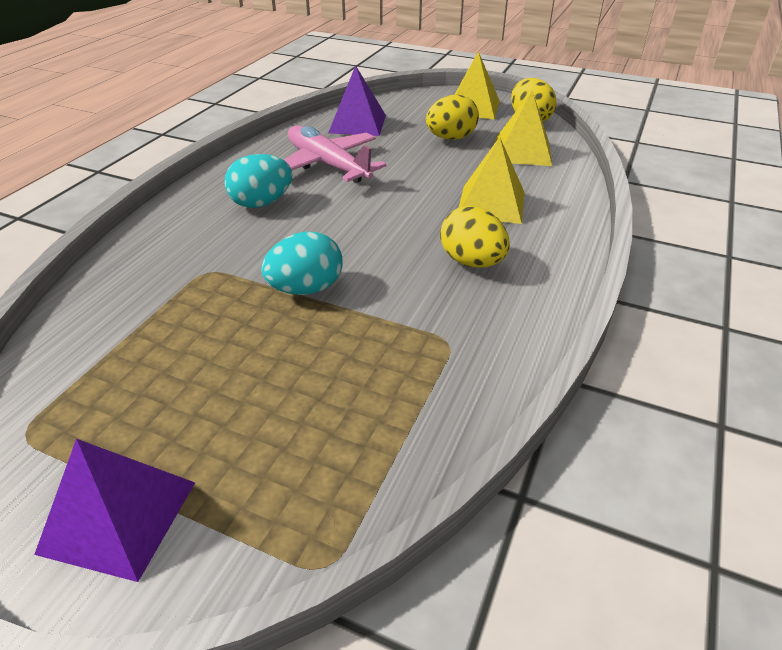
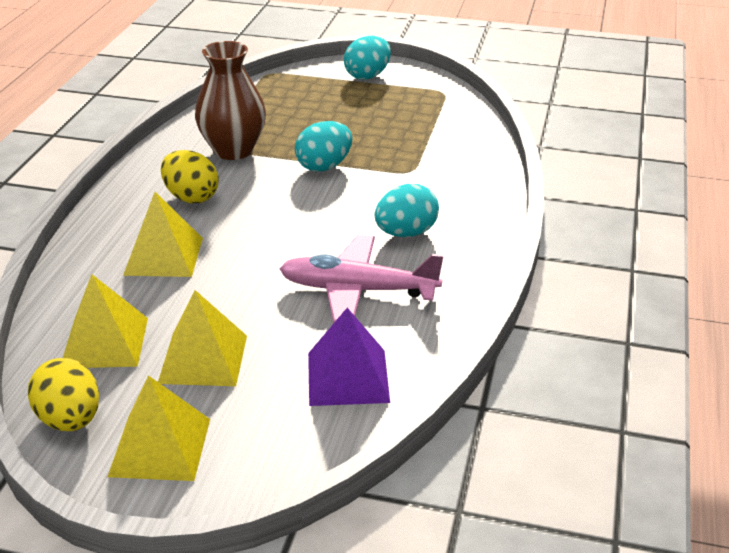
camera: 170 degrees right, 5 degrees down
(119, 516) = (367, 76): purple pyramid -> turquoise egg
(328, 165) = (358, 290): pink plane -> pink plane turned 150 degrees clockwise
(420, 330) = (233, 150): none -> brown vase
(451, 138) = (203, 359): yellow egg -> yellow pyramid

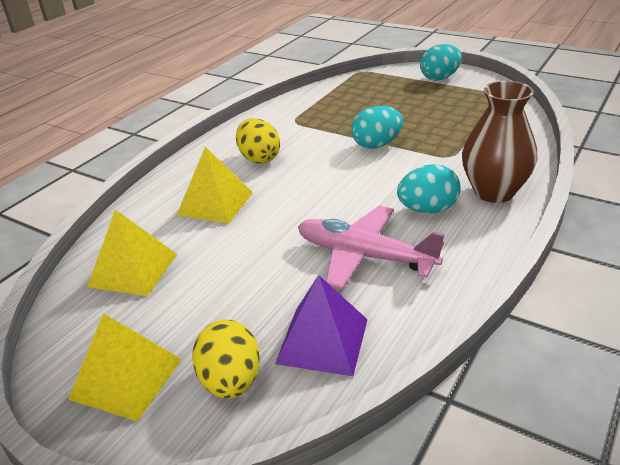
camera: 20 degrees right, 0 degrees up
(70, 420) = (69, 336): yellow egg -> yellow egg (231, 381)
(203, 359) = (203, 299): yellow pyramid -> none
(233, 150) = (308, 125): brown vase -> brown vase (494, 192)

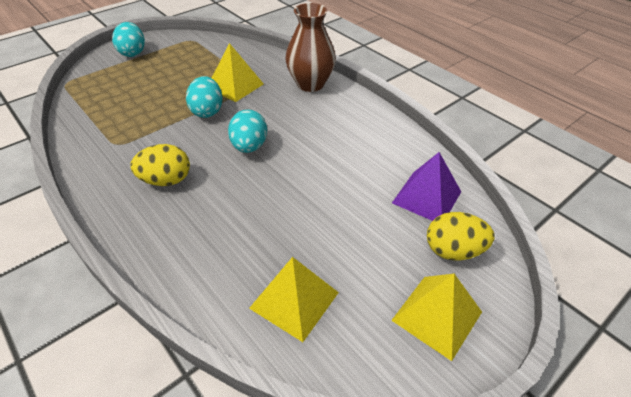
camera: 75 degrees left, 10 degrees up
(215, 203) = (221, 224): yellow pyramid -> yellow pyramid (235, 85)
(365, 256) = (348, 156): pink plane -> none
(427, 209) = (312, 115): turquoise egg -> turquoise egg (249, 146)

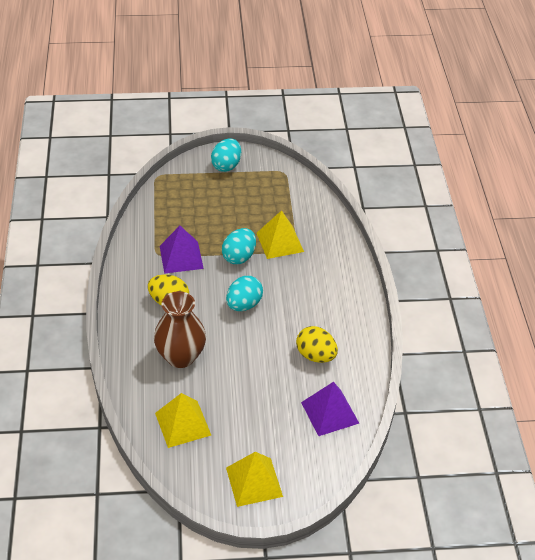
camera: 35 degrees right, 0 degrees up
(146, 135) = (181, 257): none -> purple pyramid
(310, 84) = (341, 271): brown vase -> brown vase (181, 357)
(453, 251) = (306, 455): yellow egg -> yellow egg (315, 356)

